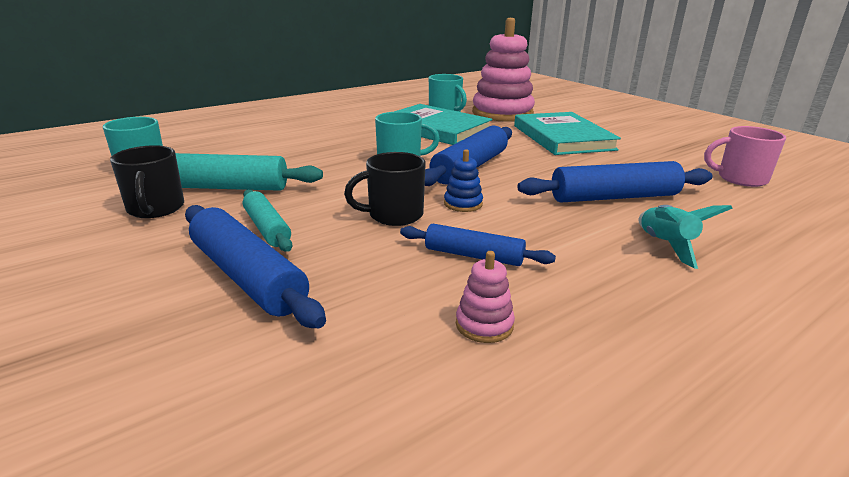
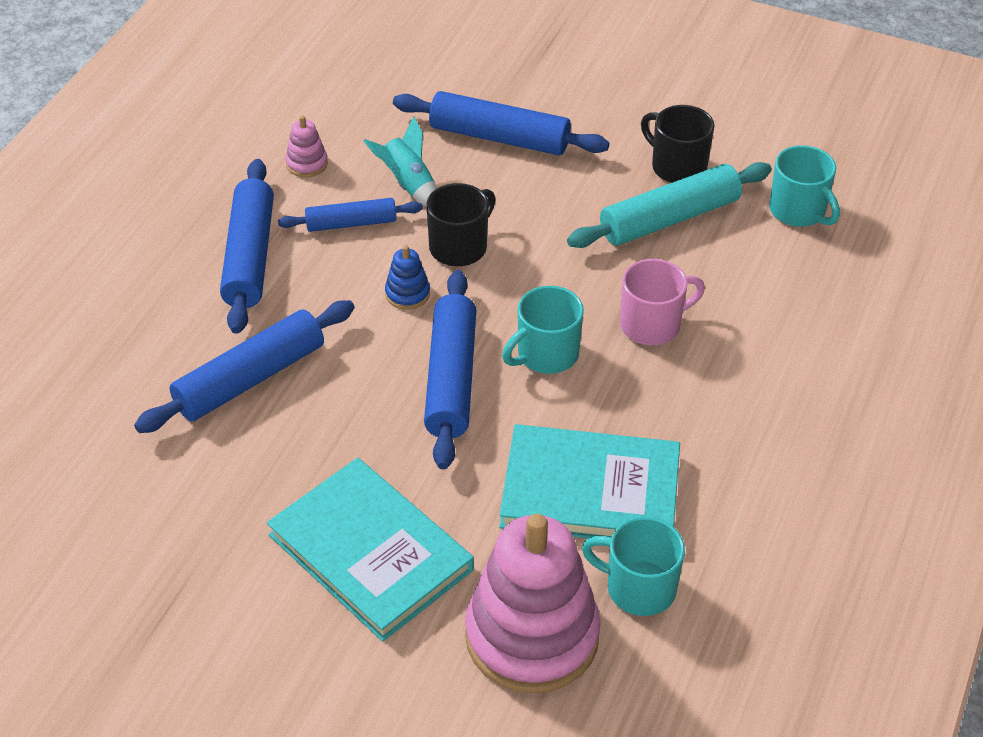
camera: 150 degrees right, 20 degrees up
(267, 228) = (550, 185): turquoise rolling pin -> none
(593, 261) = (249, 256): none -> blue rolling pin
(665, 245) = (187, 305): turquoise rocket -> turquoise rocket (408, 184)
(740, 179) = (87, 506): pink mug -> pink mug (652, 325)

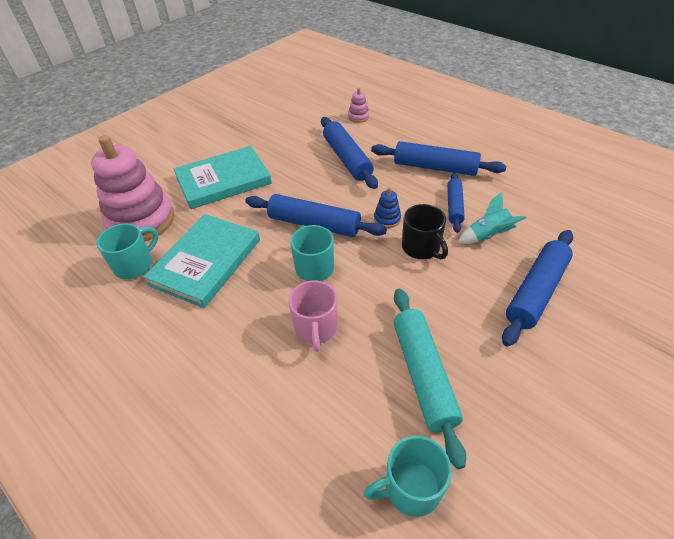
camera: 110 degrees right, 0 degrees up
(307, 164) = (513, 196): pink stacking toy -> pink stacking toy (358, 117)
(677, 167) = (489, 402): black mug -> none

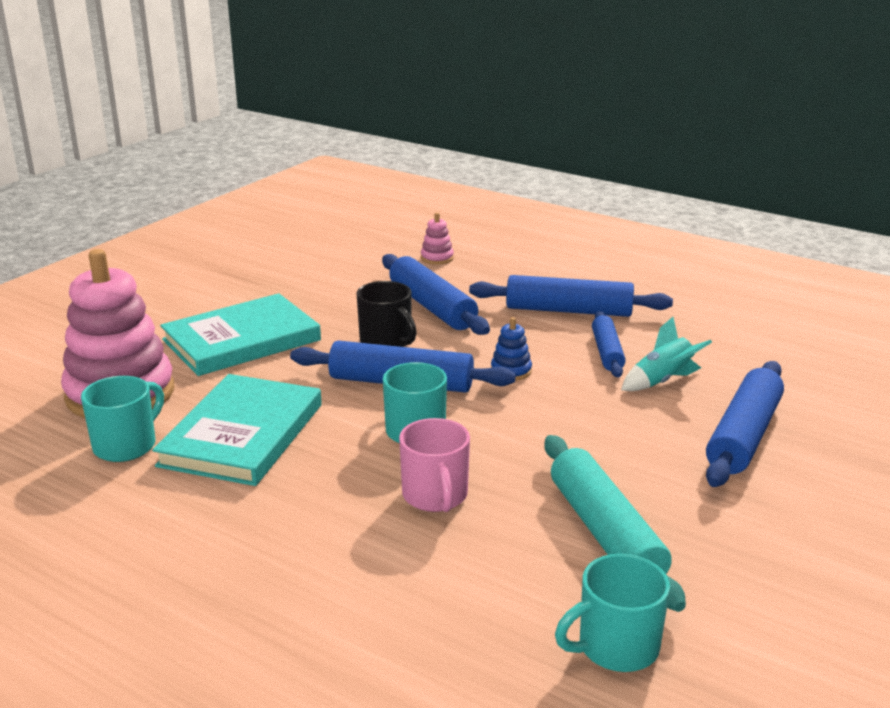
camera: 10 degrees left, 20 degrees down
(421, 248) = (570, 400): black mug -> black mug (386, 341)

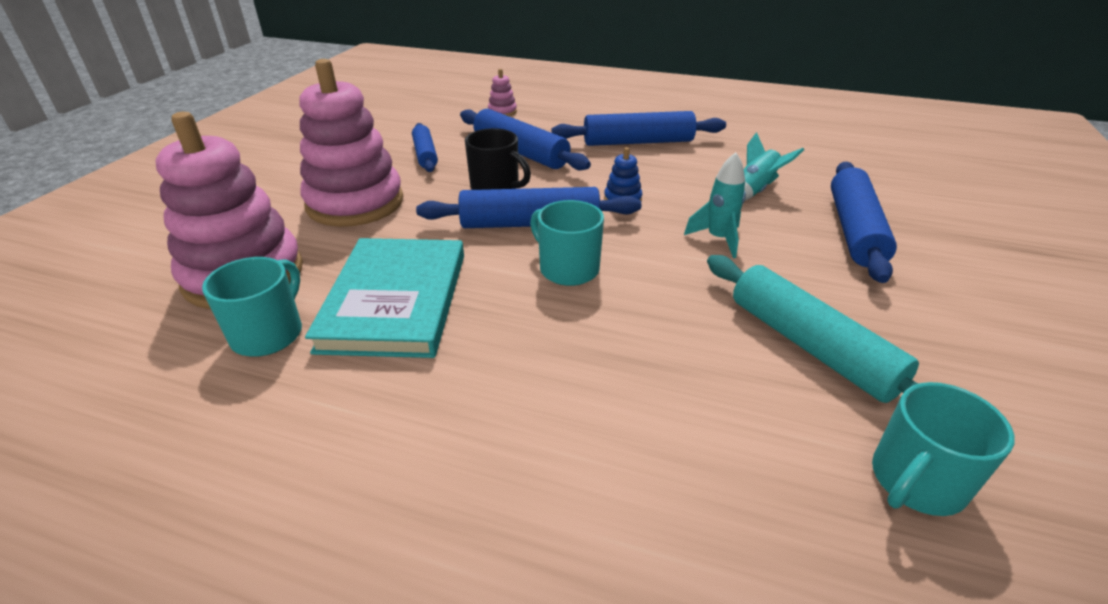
camera: 15 degrees left, 10 degrees up
(242, 340) = (355, 203): turquoise book -> pink stacking toy
(435, 496) = (627, 336): pink mug -> none
(585, 424) = (718, 239): none -> turquoise rocket
(607, 352) = (692, 172): blue rolling pin -> blue rolling pin (425, 154)

